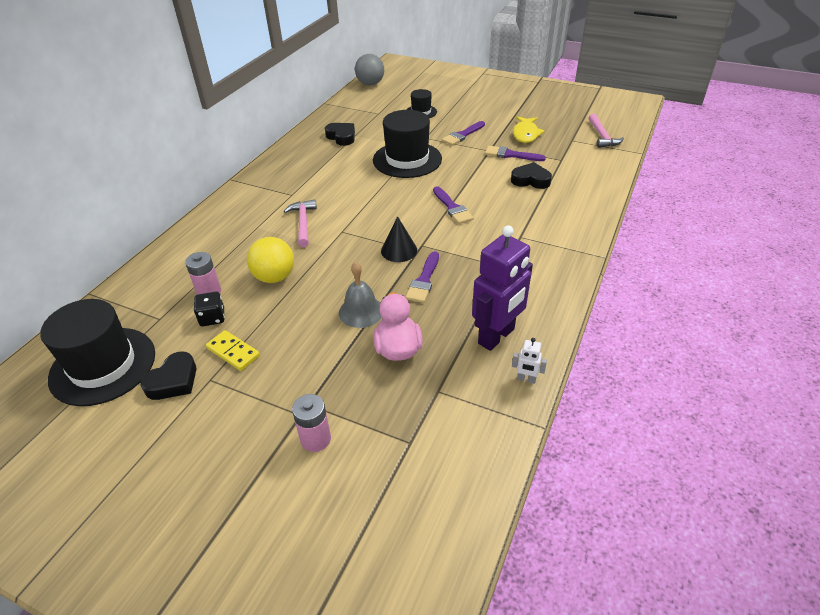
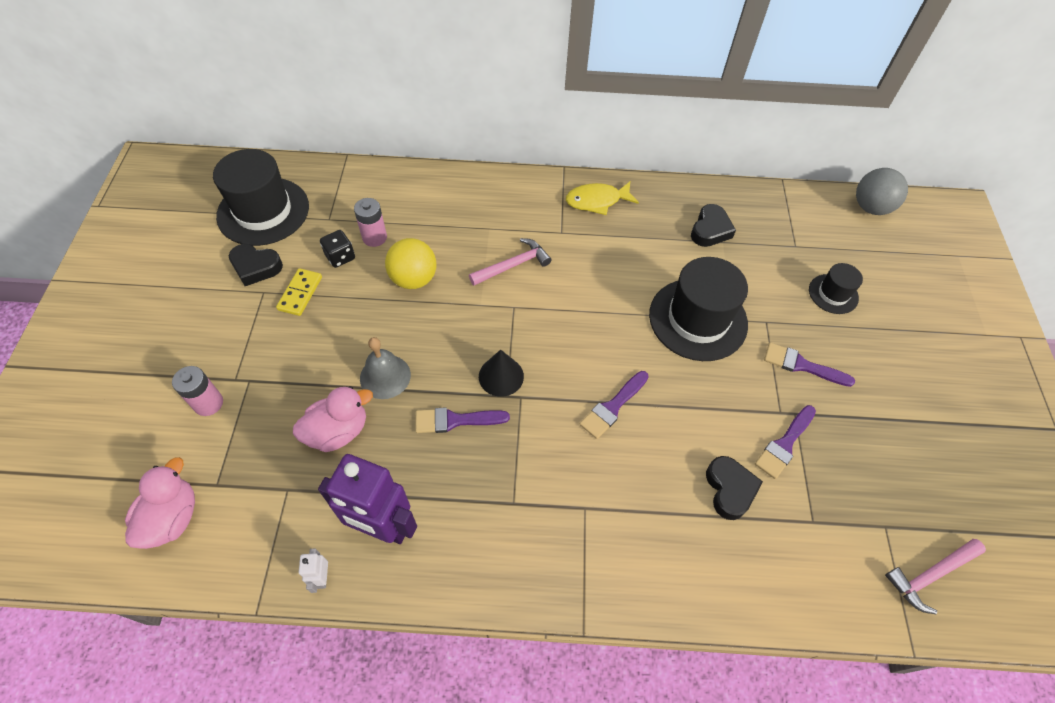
camera: 65 degrees right, 15 degrees up
(430, 482) = (172, 518): none -> pink duck
(510, 155) = (784, 444): purple brush -> purple brush turned 135 degrees counterclockwise
(525, 134) = (859, 451): yellow fish -> yellow fish (597, 201)

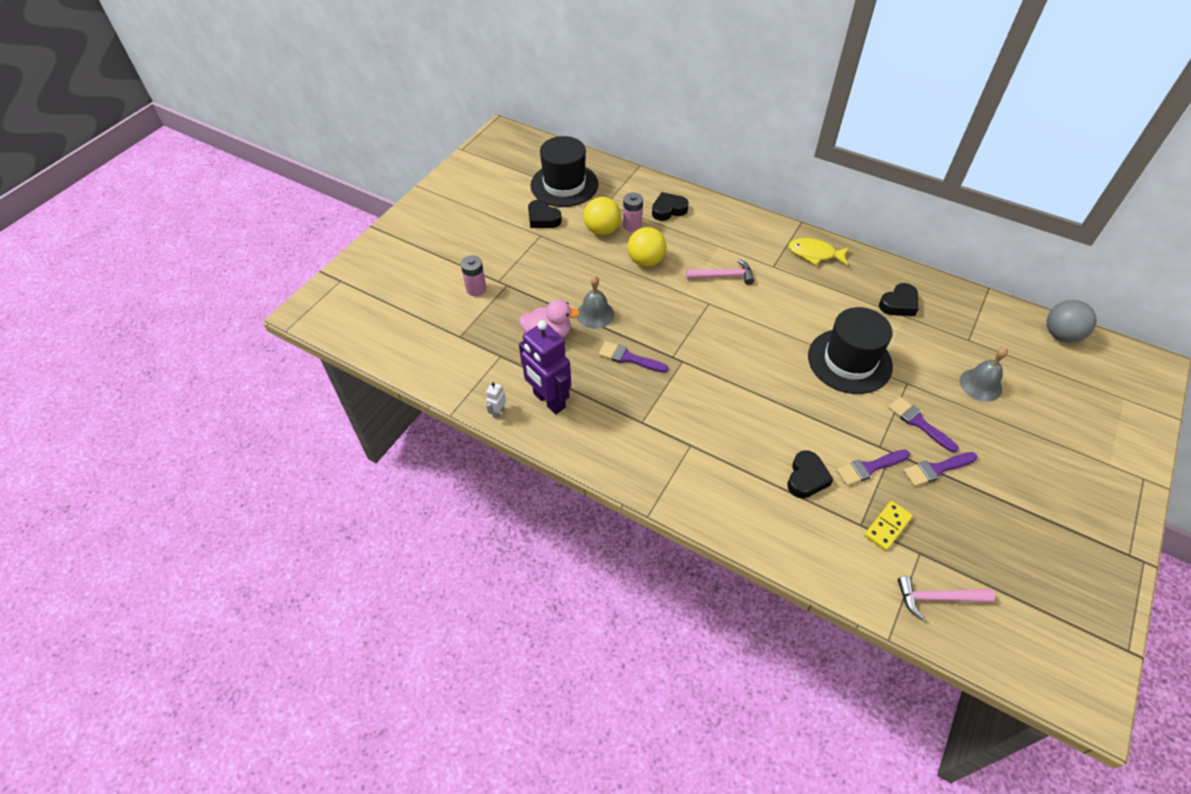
camera: 30 degrees right, 5 degrees down
(172, 518) = (426, 344): pink duck -> none
(300, 293) = (564, 244): yellow domino -> yellow domino (887, 526)
(340, 257) = (602, 230): black dice -> yellow ball
(409, 202) = (668, 210): none -> black heart
(501, 376) = (675, 343): black cone -> none
(612, 407) = (747, 392): purple brush -> purple brush (936, 469)
(833, 294) = (980, 385): black hat -> grey bell

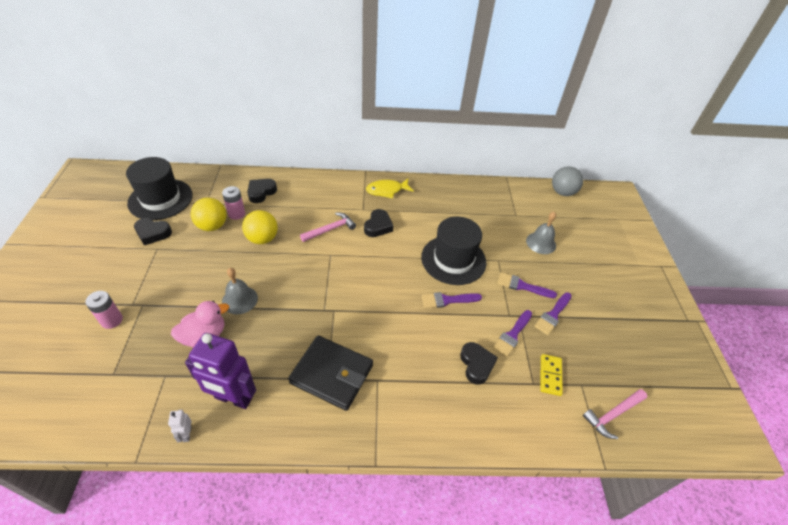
camera: 35 degrees left, 5 degrees down
(628, 358) = (288, 326): purple brush -> purple brush (447, 300)
(649, 420) = (332, 374): none -> black wallet
(899, 304) = (460, 206): black heart -> black heart (378, 226)

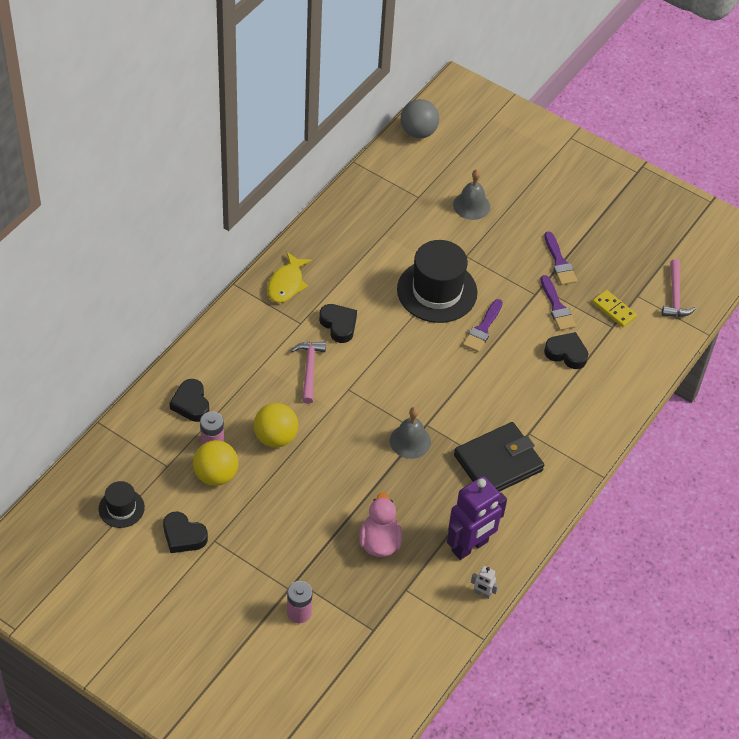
camera: 55 degrees left, 5 degrees up
(153, 233) = (183, 536): black heart -> black heart turned 75 degrees clockwise
(160, 199) = (121, 508): black hat -> black hat, size x0.51
(240, 300) = (353, 495): grey bell -> grey bell (410, 441)
(522, 286) = (511, 260): purple brush -> none

